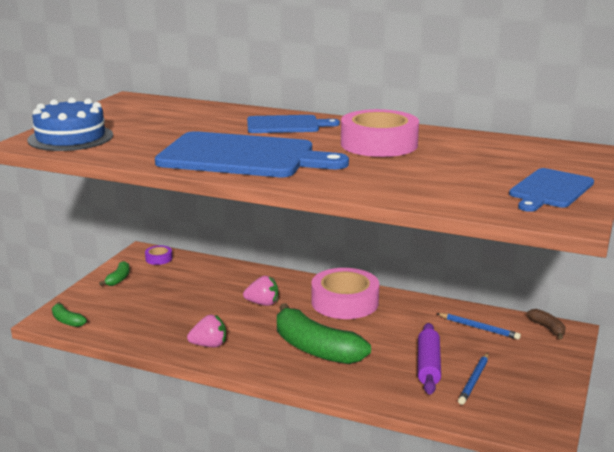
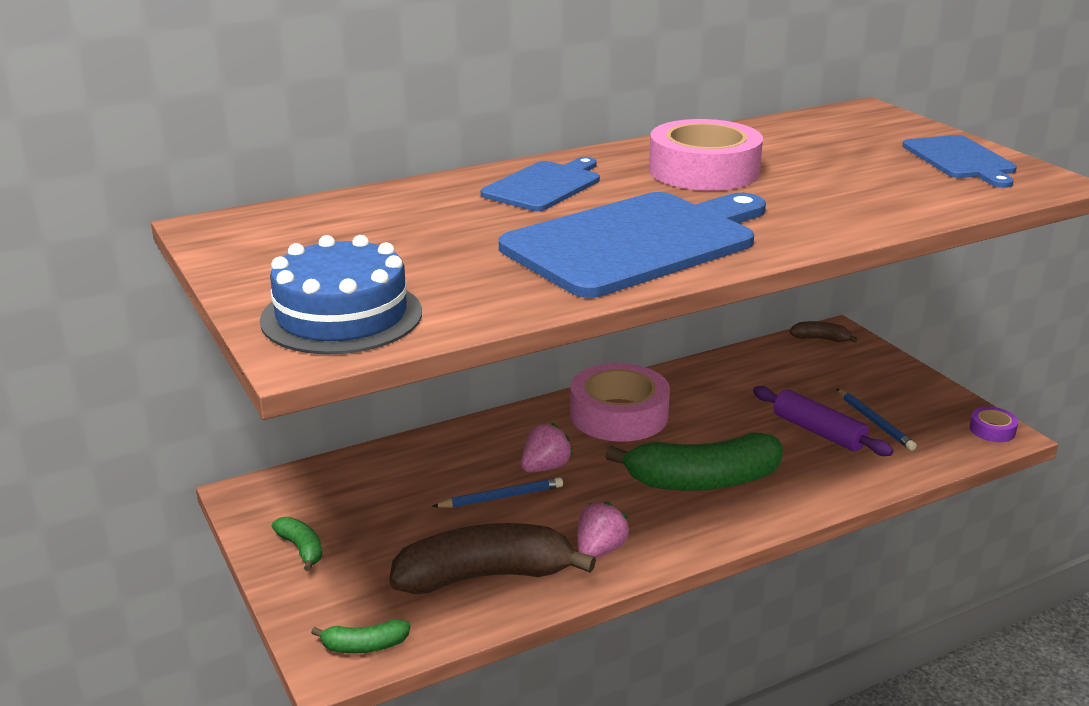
camera: 50 degrees left, 5 degrees up
(150, 326) = (485, 576): none -> brown banana
(159, 259) = (293, 490): purple tape -> purple tape (992, 430)
(479, 328) = (777, 370): blue pencil -> blue pencil (501, 497)

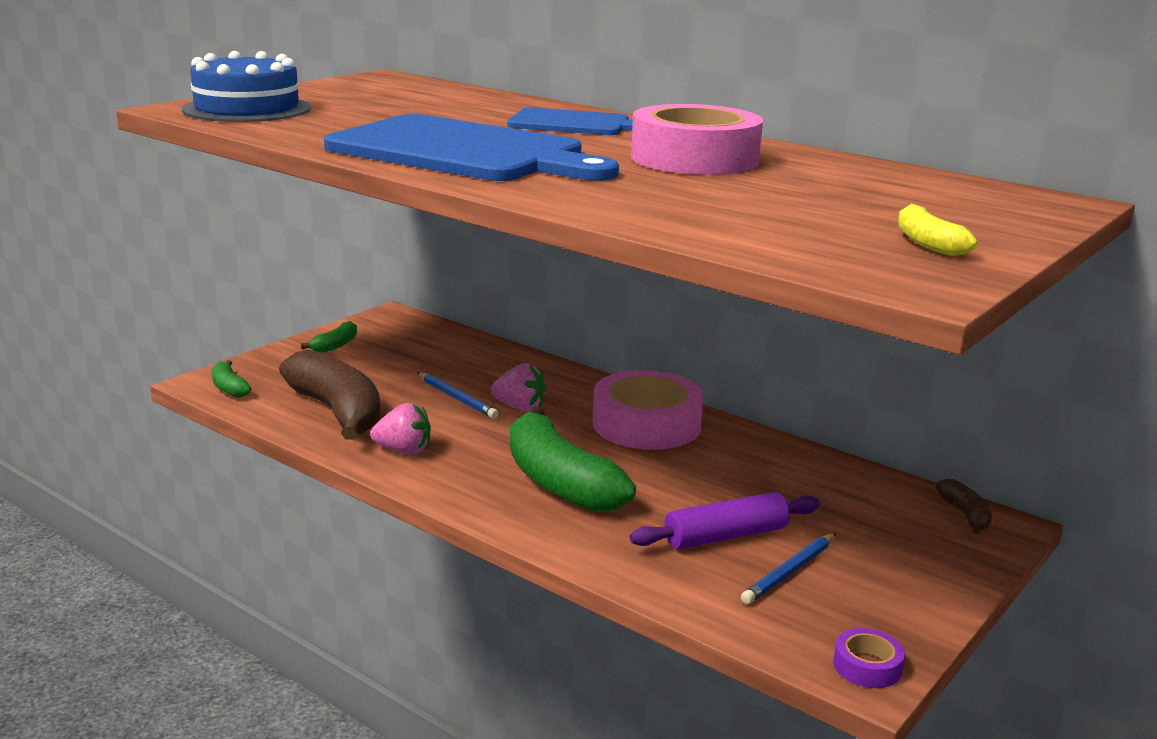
camera: 65 degrees right, 5 degrees down
(818, 432) = (725, 536): purple rolling pin -> purple rolling pin turned 45 degrees clockwise
(960, 160) = (927, 243): blue cutting board -> yellow banana

